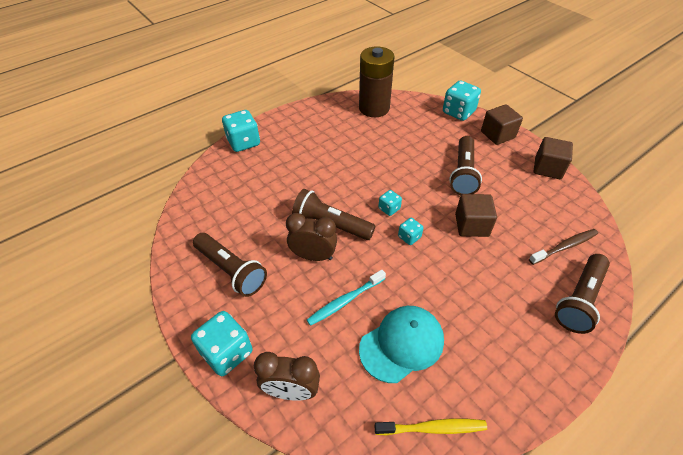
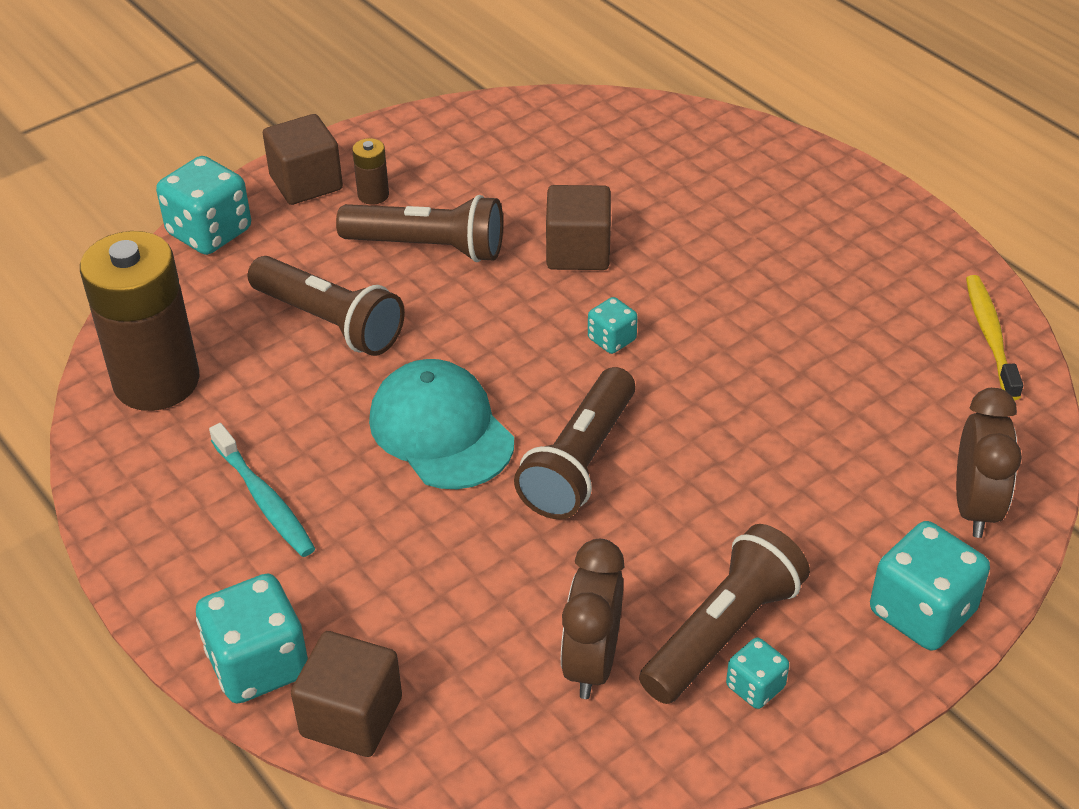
camera: 90 degrees left, 5 degrees down
(313, 256) = (671, 489): brown clock -> brown clock (591, 663)
(345, 301) = (777, 437): turquoise toothbrush -> turquoise toothbrush (264, 499)
(389, 208) = (532, 366): turquoise dice -> turquoise dice (755, 687)
(402, 344) = (855, 363): turquoise cap -> turquoise cap (441, 430)
(495, 155) = (373, 195): none -> brown battery
(547, 168) = (422, 132): brown cube -> brown cube (351, 716)
(564, 247) = (626, 148): brown toothbrush -> none
(579, 300) = (736, 153): brown flashlight -> brown flashlight (329, 322)

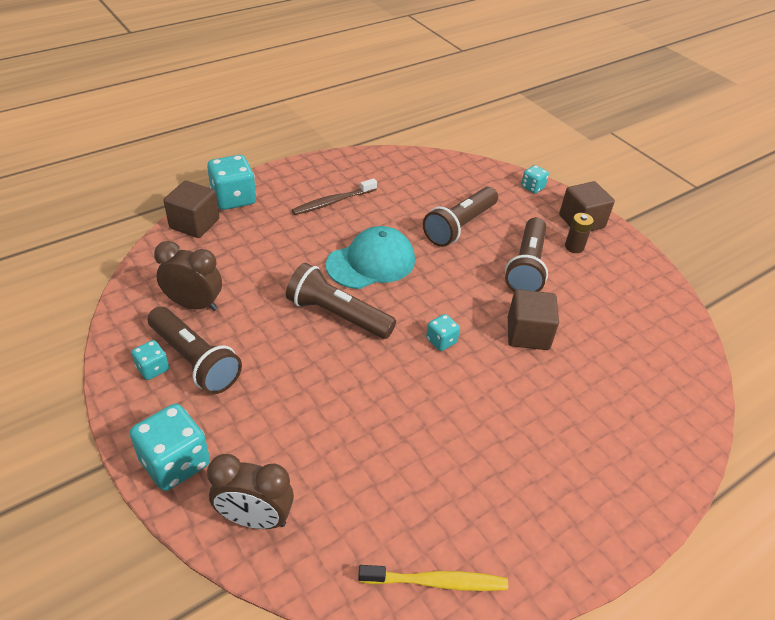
camera: 90 degrees right, 0 degrees up
(156, 381) = (418, 171): brown battery -> none
(209, 232) = (532, 187): turquoise dice -> turquoise dice, size x0.53
(264, 499) = (333, 202): turquoise toothbrush -> brown toothbrush

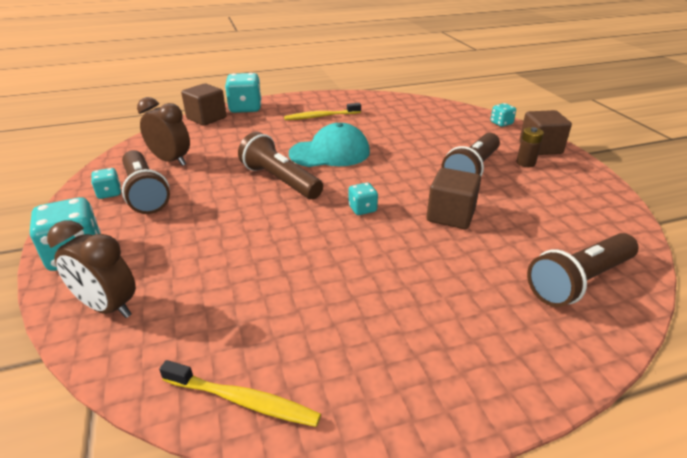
camera: 20 degrees right, 10 degrees down
(333, 202) = (321, 116): brown toothbrush -> yellow toothbrush
(459, 226) = (421, 140): brown flashlight -> brown flashlight (579, 281)

